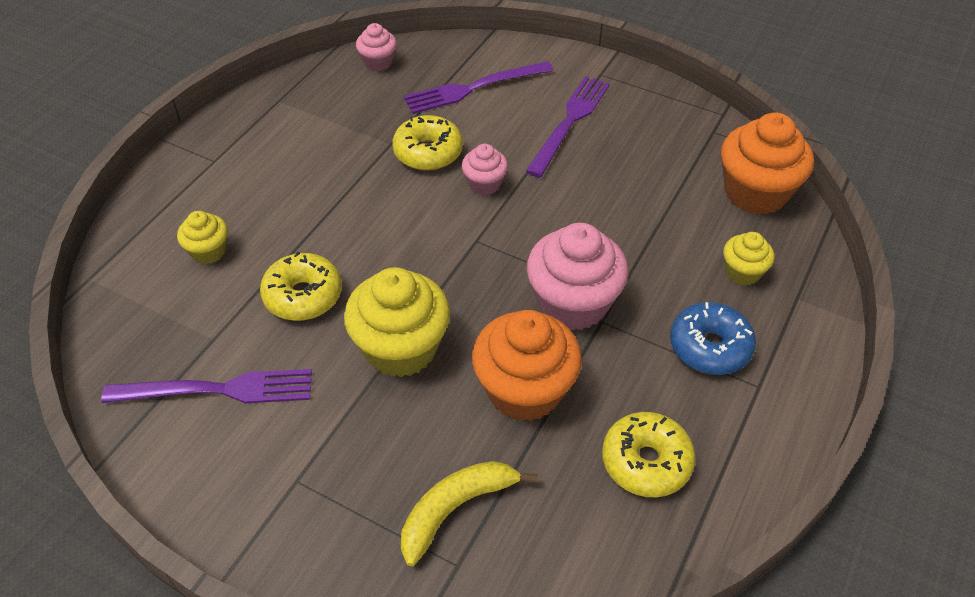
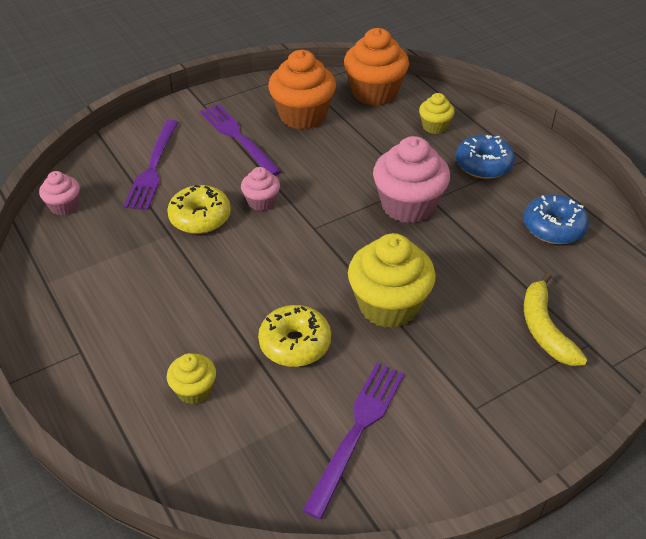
camera: 60 degrees left, 5 degrees down
(524, 390) = (466, 257): orange cupcake -> orange cupcake (302, 115)
(646, 462) = (553, 227): yellow donut -> blue donut

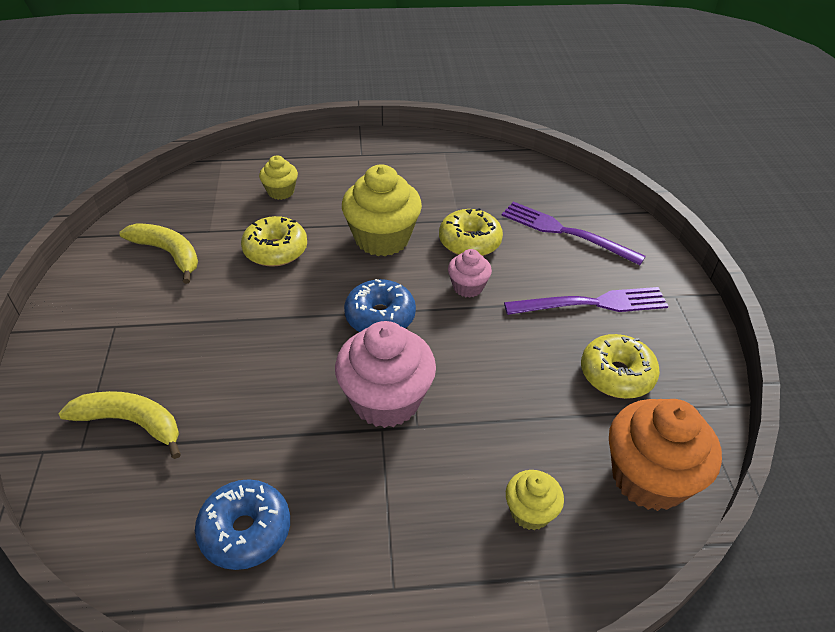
camera: 115 degrees right, 0 degrees up
(64, 206) = (534, 174): pink cupcake -> none
(302, 115) = (616, 374): orange cupcake -> yellow donut
(357, 431) = (168, 253): purple fork -> yellow banana
(388, 305) = (263, 321): yellow cupcake -> yellow cupcake (382, 238)
(483, 165) = (412, 524): blue donut -> blue donut (380, 317)

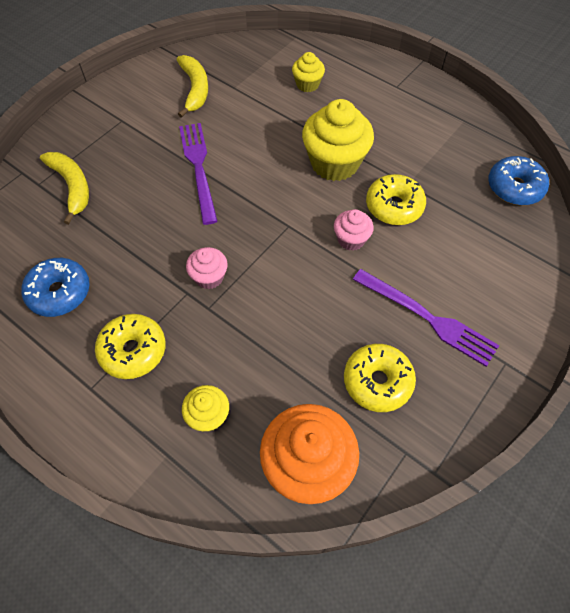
camera: 45 degrees right, 15 degrees up
(275, 250) = (257, 127): yellow donut -> yellow donut (133, 351)
(380, 317) = (268, 219): blue donut -> blue donut (514, 188)
(386, 400) = (209, 277): pink cupcake -> pink cupcake, size x0.52
(565, 232) = (480, 249): purple fork -> purple fork (198, 167)

